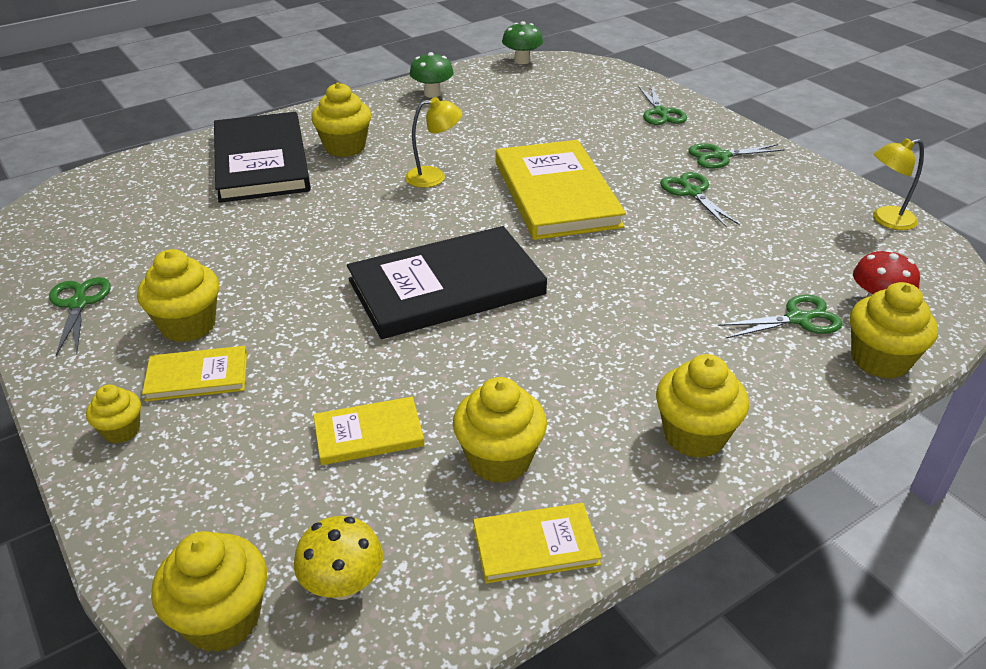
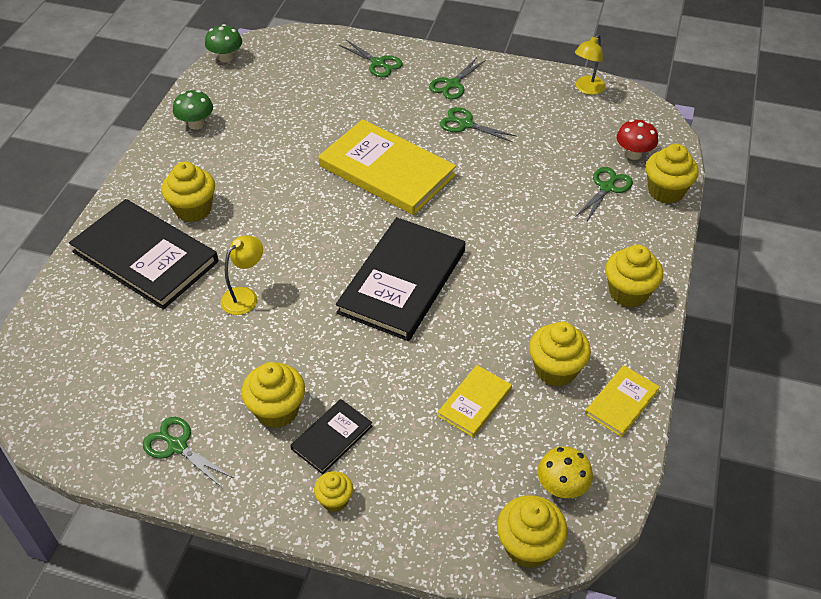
camera: 40 degrees left, 10 degrees up
(197, 376) = (332, 438): yellow book -> black book
(434, 177) = (291, 200): yellow lamp -> yellow lamp (245, 296)

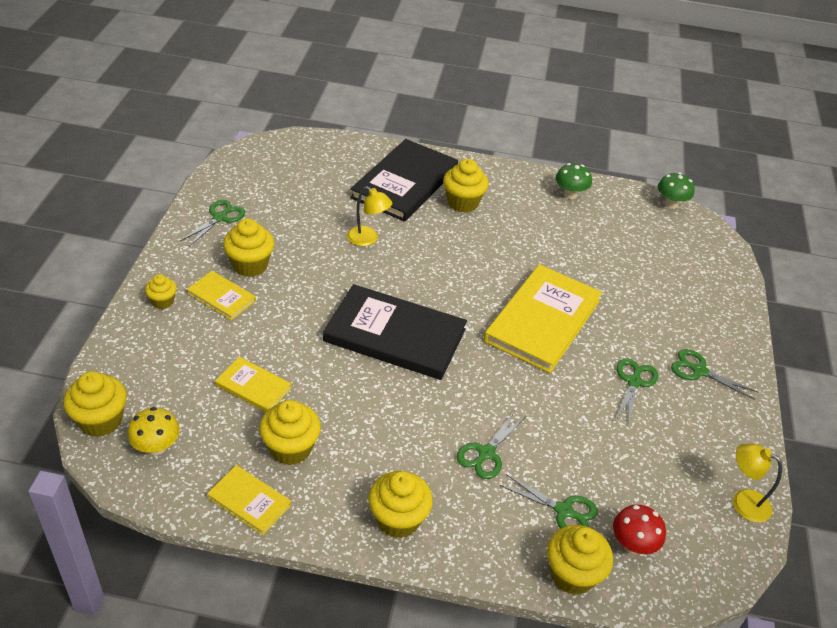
camera: 80 degrees right, 5 degrees down
(332, 438) = (221, 297): black book -> yellow book
(378, 63) = (709, 309): green scissors -> green scissors (486, 453)

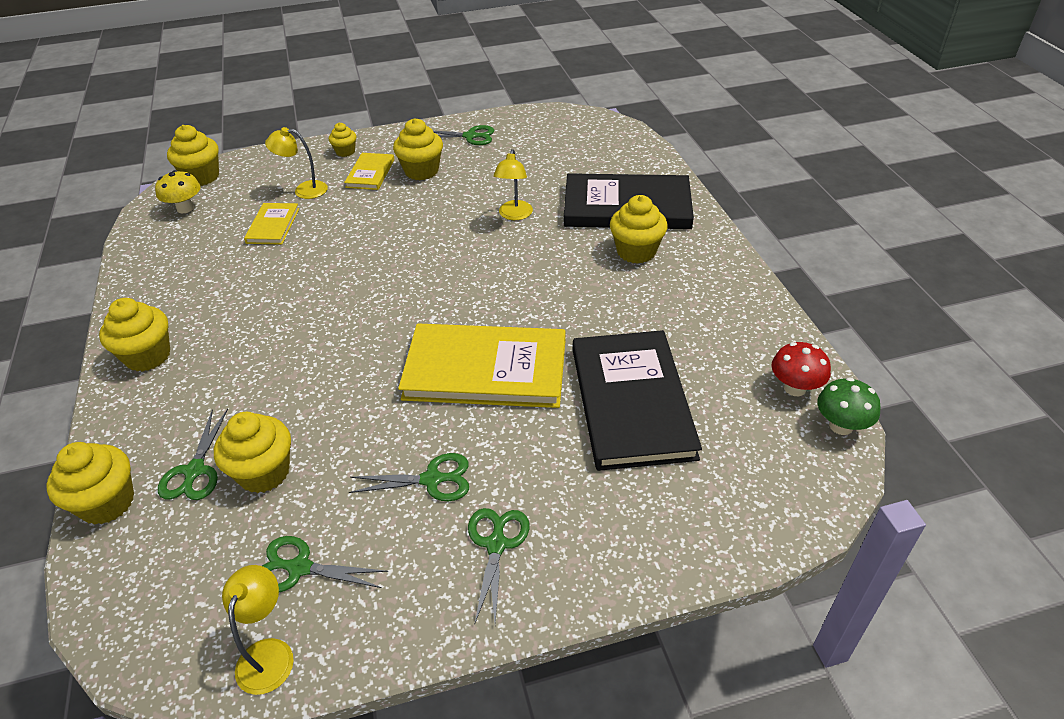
camera: 70 degrees right, 0 degrees up
(208, 349) = (304, 190): none -> yellow lamp
(249, 501) = (143, 269): yellow book -> none
(290, 448) = (210, 269): yellow cupcake -> yellow cupcake (264, 472)
(395, 335) = (387, 276): black book -> black book (632, 402)
(486, 453) = (255, 387): green scissors -> green scissors (300, 568)
(570, 194) = (747, 325): green mushroom -> none
(632, 544) = (162, 546): red mushroom -> red mushroom (795, 388)

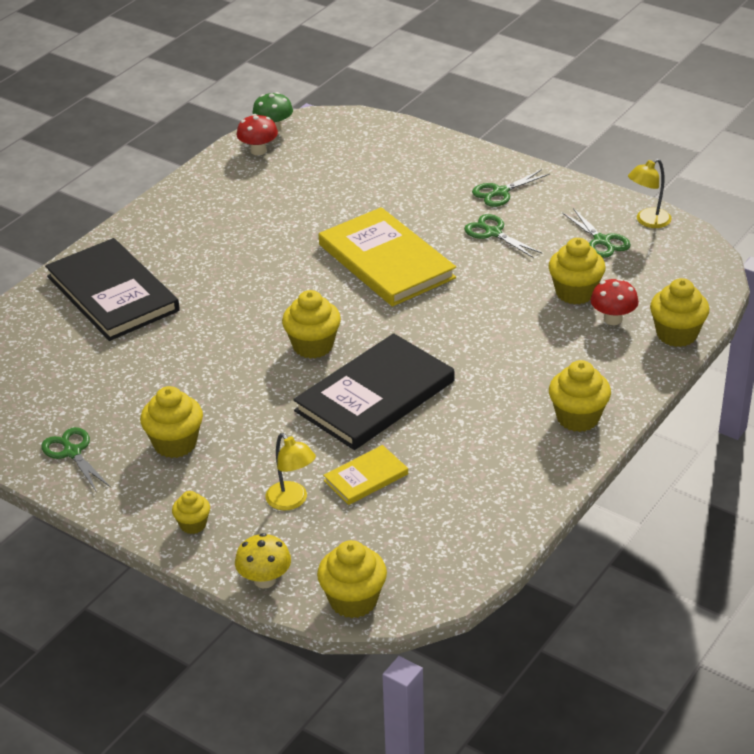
camera: 130 degrees left, 5 degrees down
(185, 208) = (412, 563): yellow mushroom -> yellow mushroom (264, 580)
(194, 471) = (613, 319): green scissors -> red mushroom
(370, 173) = (215, 476): yellow book -> none
(514, 215) = (190, 345): yellow lamp -> none
(632, 402) = (342, 197): black book -> black book (375, 396)
(636, 251) = (176, 261): yellow cupcake -> yellow cupcake (313, 346)

